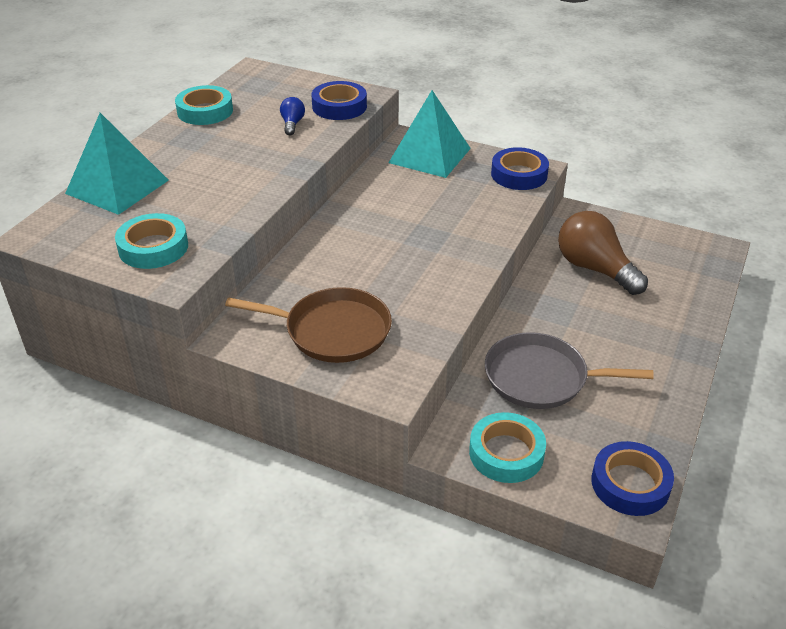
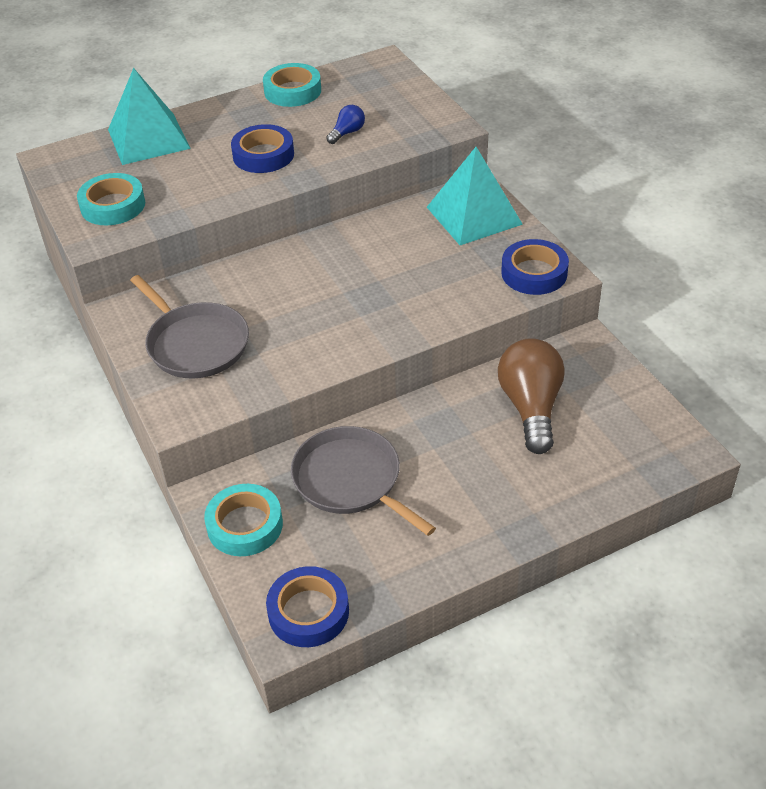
camera: 40 degrees right, 5 degrees up
(332, 331) = (195, 343): brown pan -> grey pan
(339, 106) = (409, 130): blue tape -> blue tape (263, 155)

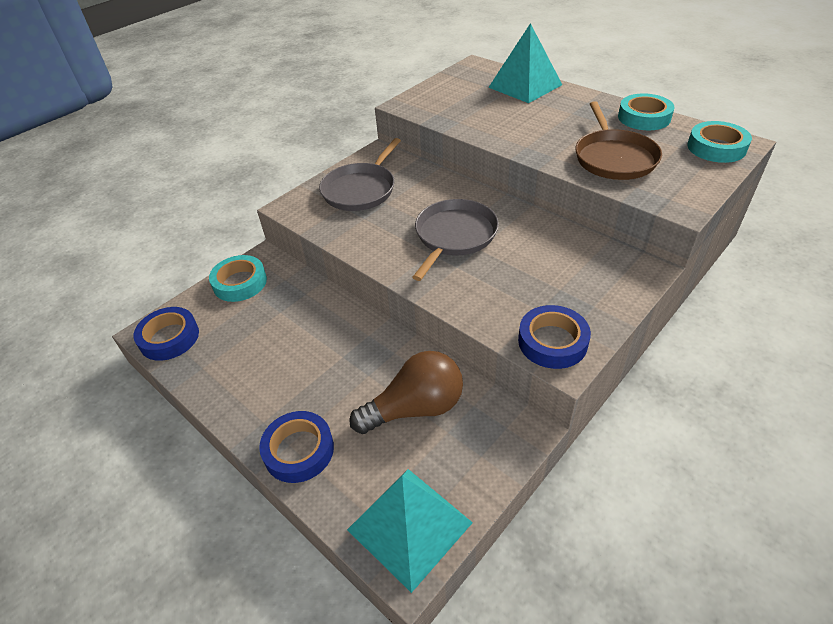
camera: 70 degrees right, 0 degrees up
(113, 205) = (442, 99): turquoise tape -> turquoise tape (716, 147)
(263, 155) = (547, 132): blue tape -> blue tape (299, 450)
(347, 133) = (614, 158): blue light bulb -> brown pan
(351, 480) = (294, 320): grey pan -> grey pan (454, 236)
(474, 215) = (606, 278): turquoise pyramid -> turquoise pyramid (409, 526)

